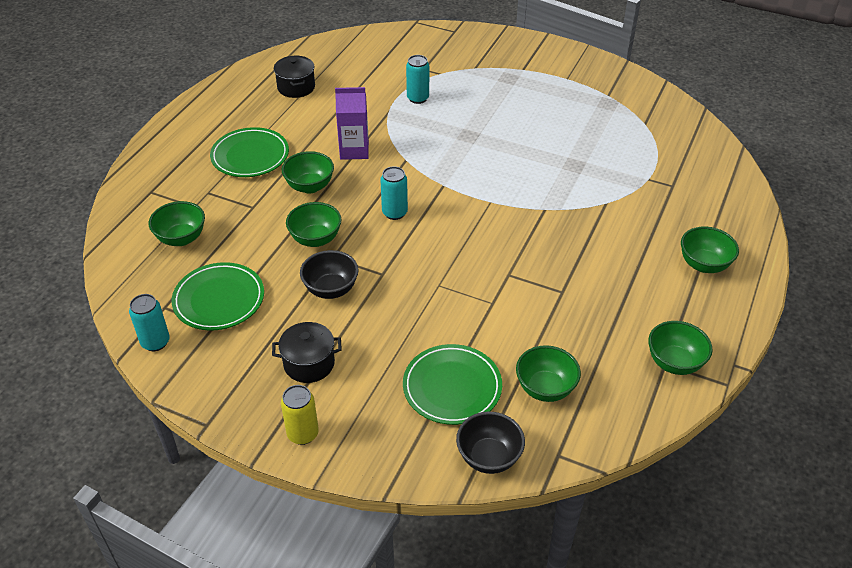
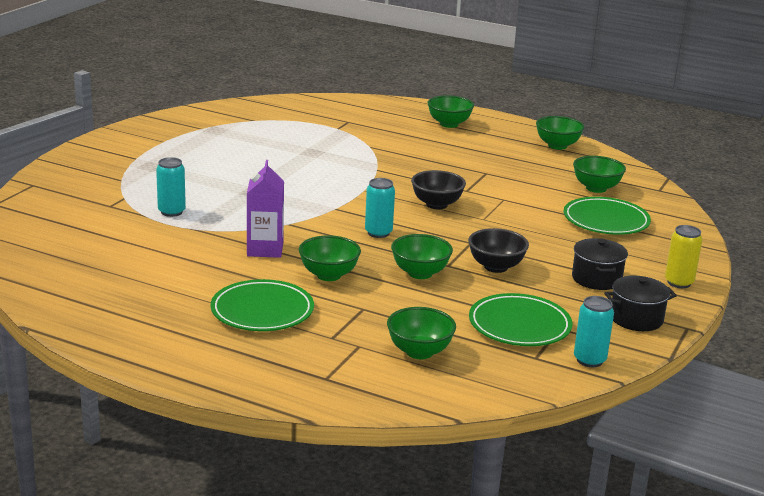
camera: 90 degrees left, 20 degrees down
(296, 87) = (115, 281): black pot -> black pot (636, 319)
(489, 457) = (671, 212): black bowl -> black bowl (436, 204)

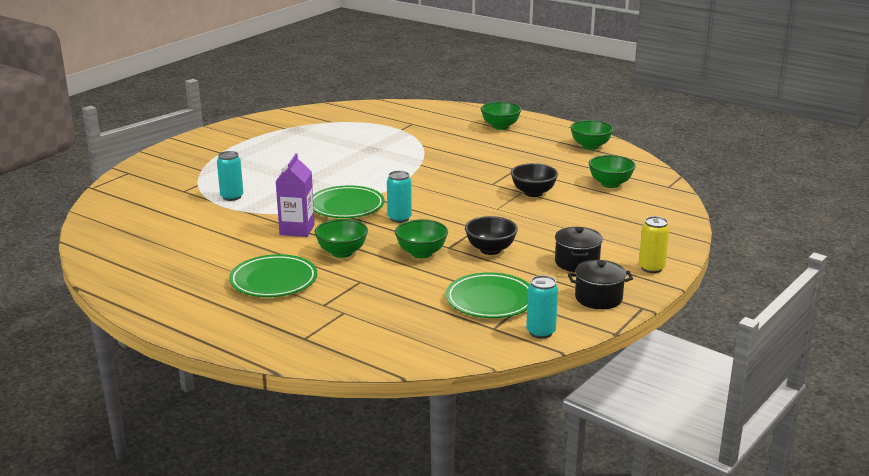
camera: 10 degrees right, 0 degrees up
(419, 352) = (393, 319): green bowl -> none
(436, 204) = (460, 195): black bowl -> black bowl (533, 193)
(606, 221) = (607, 212): green plate -> green plate (346, 206)

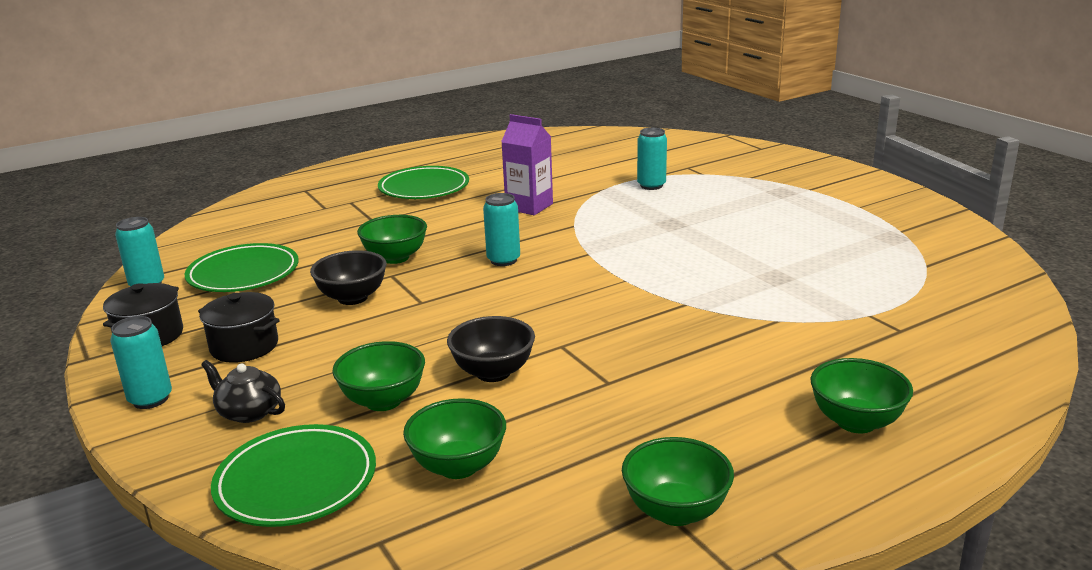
camera: 115 degrees right, 0 degrees up
(342, 253) = (447, 220): green bowl -> green bowl (383, 401)
(346, 206) = (570, 236): green plate -> green plate (296, 481)
(629, 238) = (249, 412): none -> black teapot
(651, 268) = (150, 399): yellow can -> turquoise can

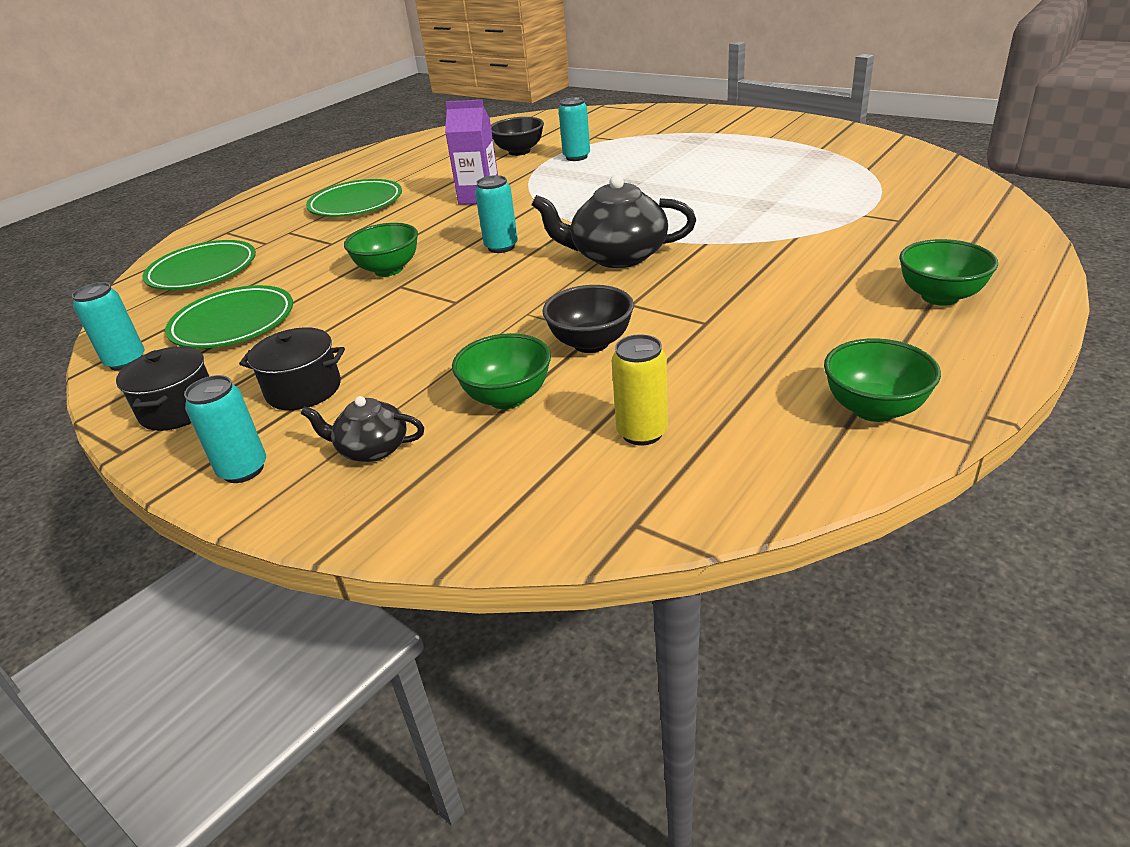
camera: 20 degrees left, 10 degrees up
(296, 481) = (491, 497): green plate -> green plate (203, 271)
(352, 298) = (379, 315): black bowl -> black bowl (519, 151)
(458, 466) = (642, 433): green bowl -> yellow can
(593, 296) = (617, 256): none -> black teapot

